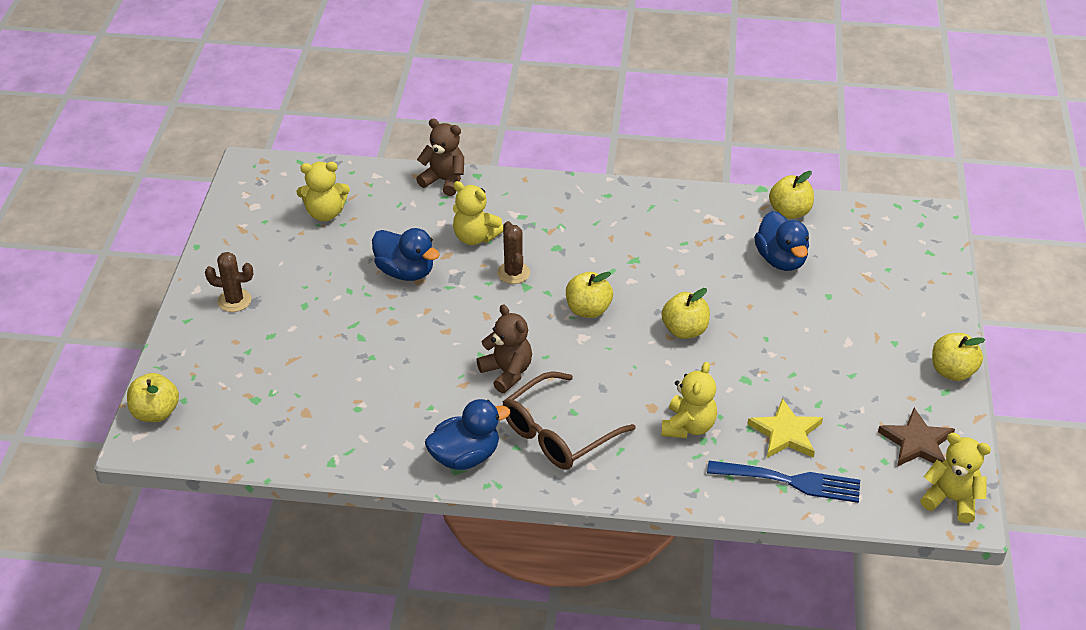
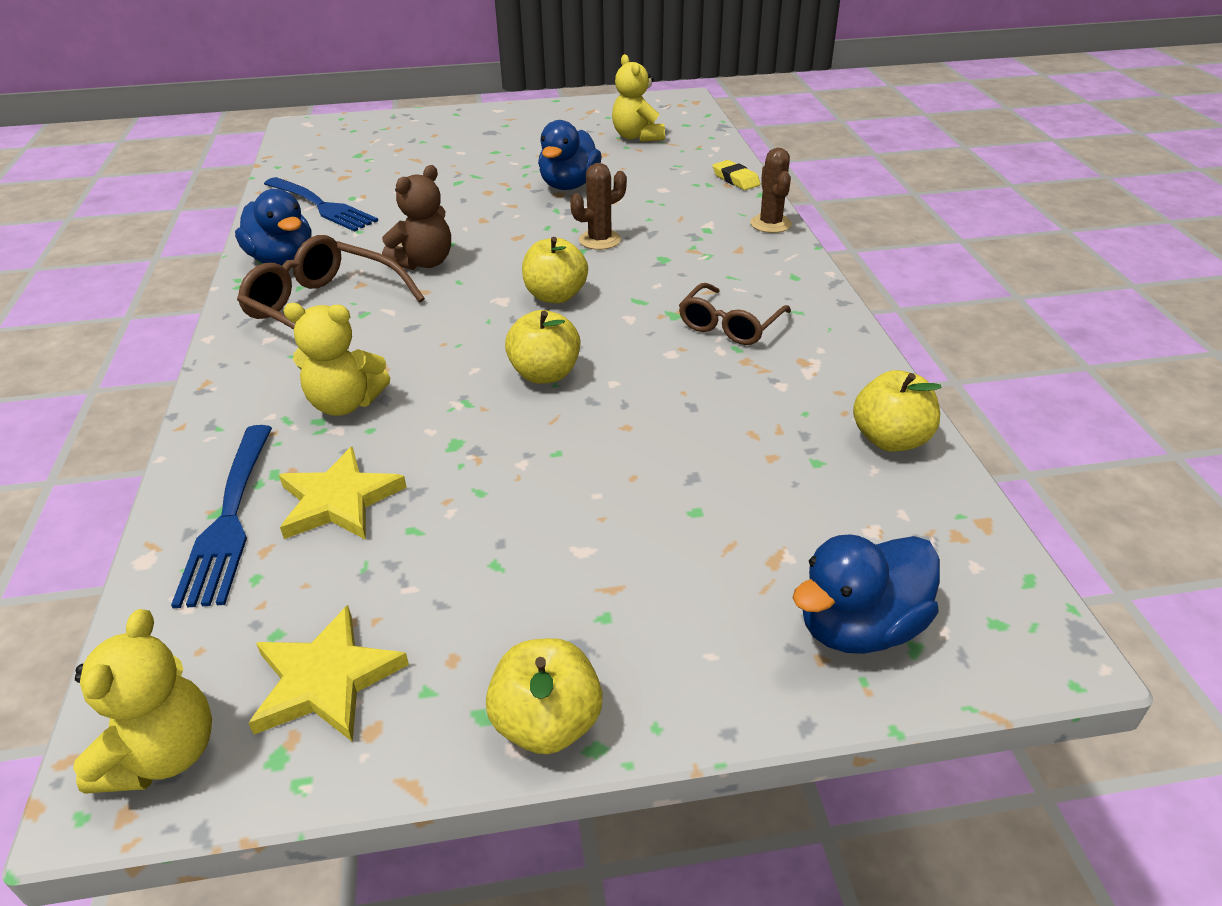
camera: 75 degrees right, 5 degrees down
(156, 412) = (335, 124): yellow apple -> none
(234, 300) = (489, 125): brown cactus -> brown cactus (770, 224)
(366, 429) = (321, 206): none -> blue fork
(444, 181) = (735, 179): brown teddy bear -> yellow eraser
(475, 237) = (649, 210): yellow teddy bear -> none
(657, 239) = (729, 325): none -> brown glasses
(781, 259) = (758, 445): blue duck -> blue duck (859, 627)
(917, 442) = (326, 680): brown star -> yellow star

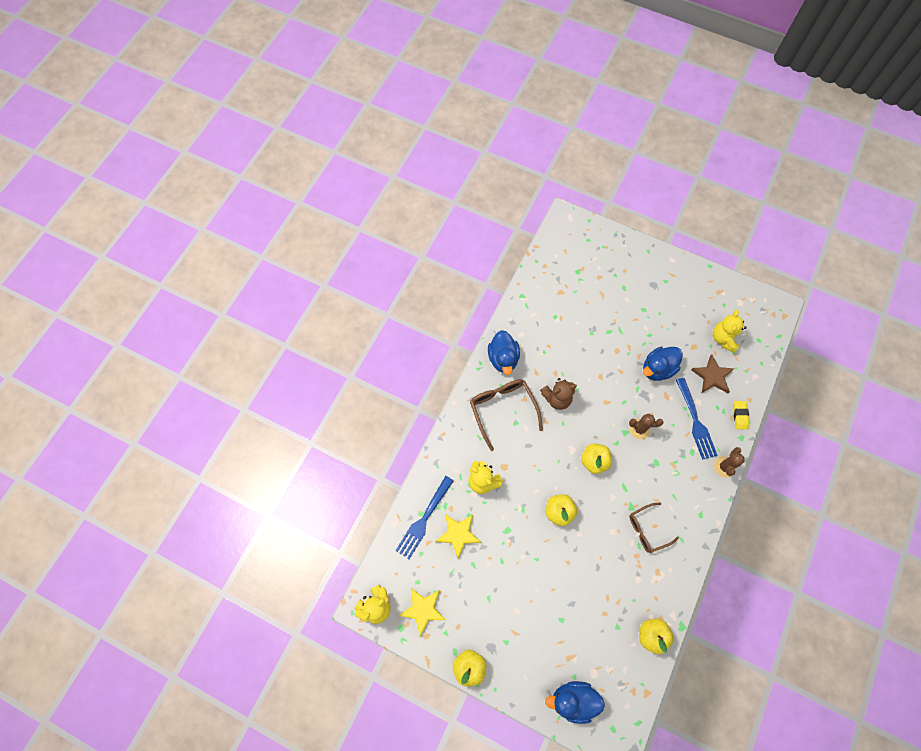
camera: 35 degrees right, 30 degrees up
(321, 206) = (538, 317): blue fork -> blue fork (695, 421)
(657, 165) = (712, 376): none -> brown star

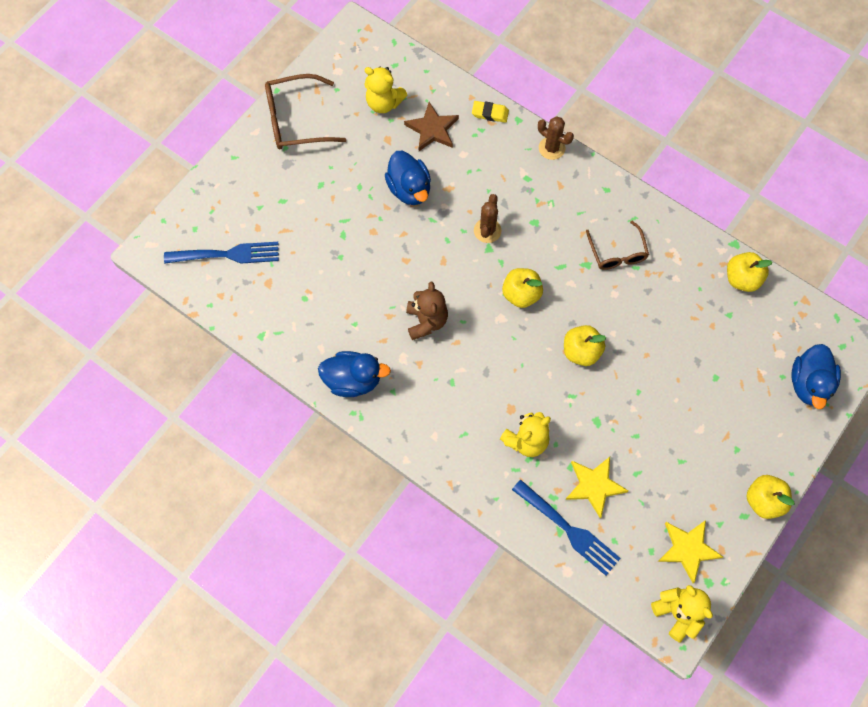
camera: 80 degrees left, 0 degrees up
(502, 409) = (429, 395): brown glasses -> brown glasses (295, 120)
(695, 421) = (488, 164): blue fork -> blue fork (227, 255)

